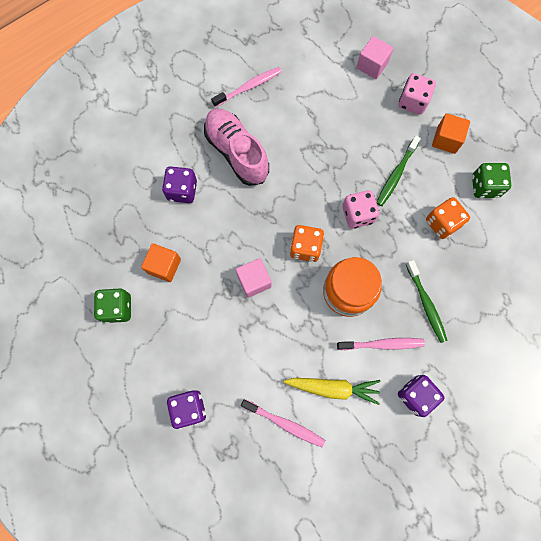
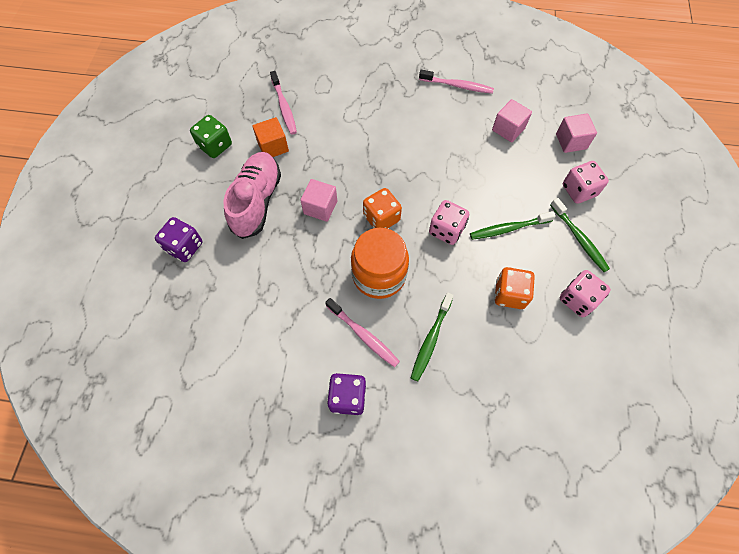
camera: 45 degrees right, 10 degrees down
(182, 190) = (338, 112): purple dice -> none
(237, 152) = (402, 118): pink shoe -> pink shoe (257, 201)
(284, 423) = (232, 319): pink toothbrush -> pink toothbrush (284, 107)
(321, 93) = (508, 129): none -> pink cube
(333, 388) = (292, 329): yellow carrot -> none
(446, 140) = (579, 239): orange cube -> green toothbrush
(485, 186) = (577, 299): green dice -> pink dice

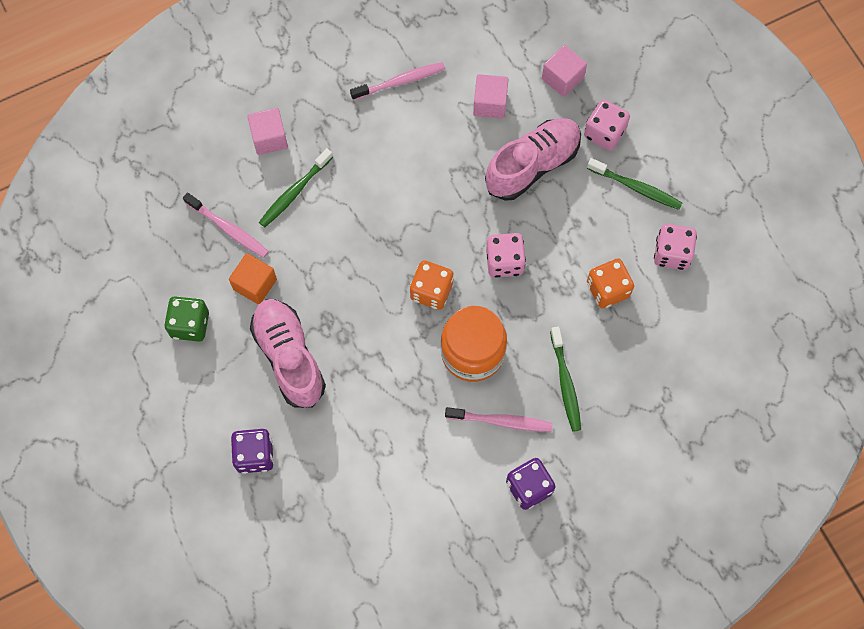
camera: 35 degrees left, 5 degrees up
(320, 207) = (360, 320): pink cube -> pink cube (269, 138)
(508, 228) = (563, 220): green toothbrush -> green toothbrush (294, 192)
(511, 181) = (532, 165): none -> pink shoe

